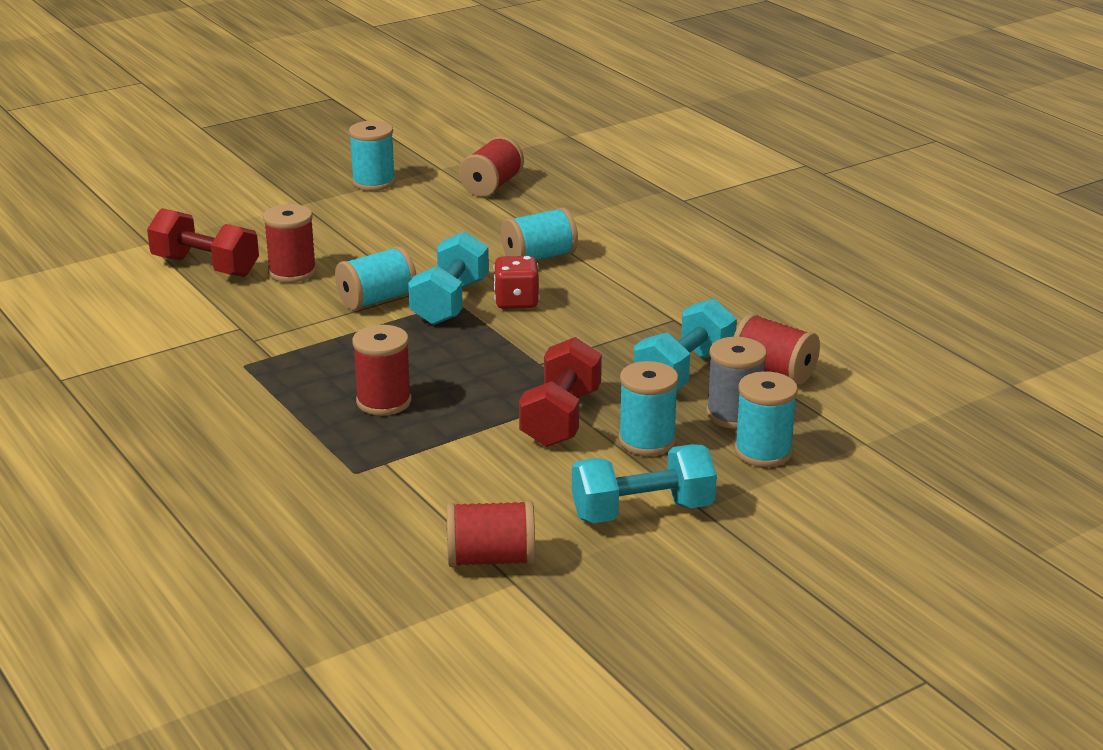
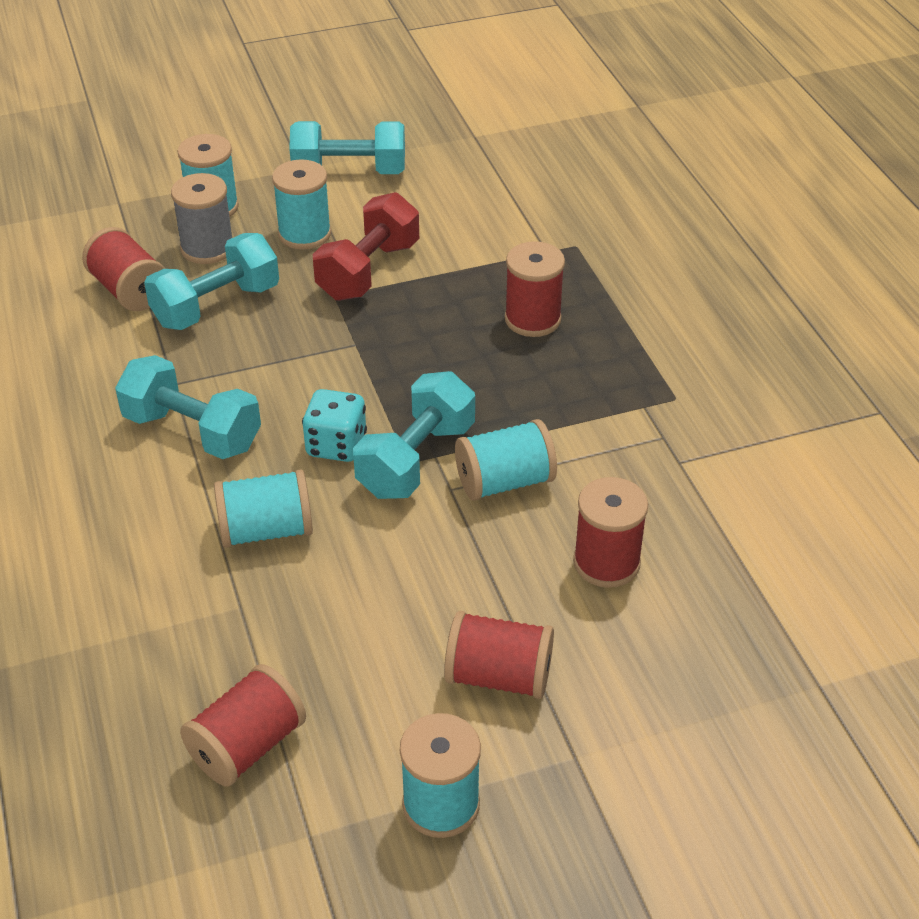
camera: 165 degrees left, 15 degrees up
(205, 267) = (728, 600): red dumbbell -> none
(491, 559) = (485, 154): red spool -> red spool (499, 676)
(516, 302) = (336, 445): red dice -> turquoise dice
(633, 295) = (192, 432): none -> turquoise dumbbell

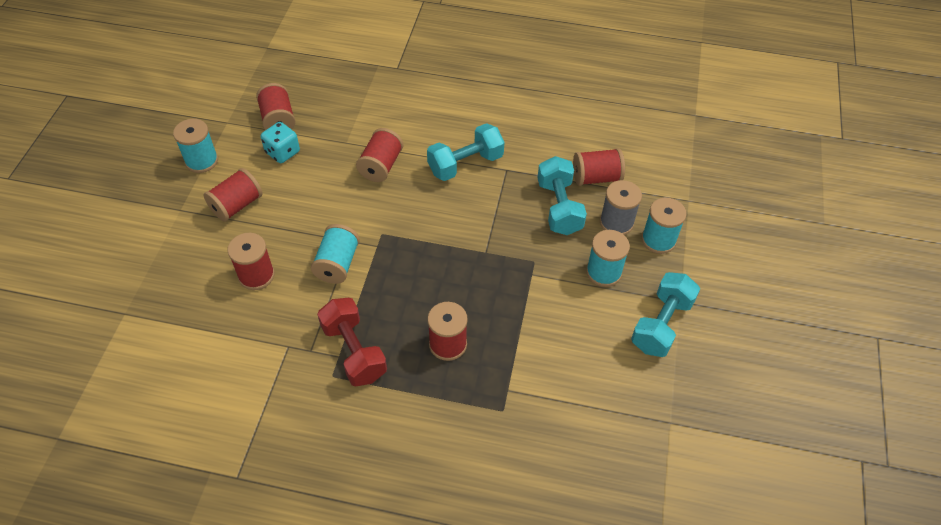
camera: 120 degrees right, 10 degrees up
(266, 530) = (381, 166): turquoise spool -> red spool
(336, 445) = (414, 211): turquoise dice -> turquoise dice (282, 152)
(368, 271) = (547, 286): red dumbbell -> red dumbbell (354, 351)
(416, 460) = (380, 237): turquoise dumbbell -> none

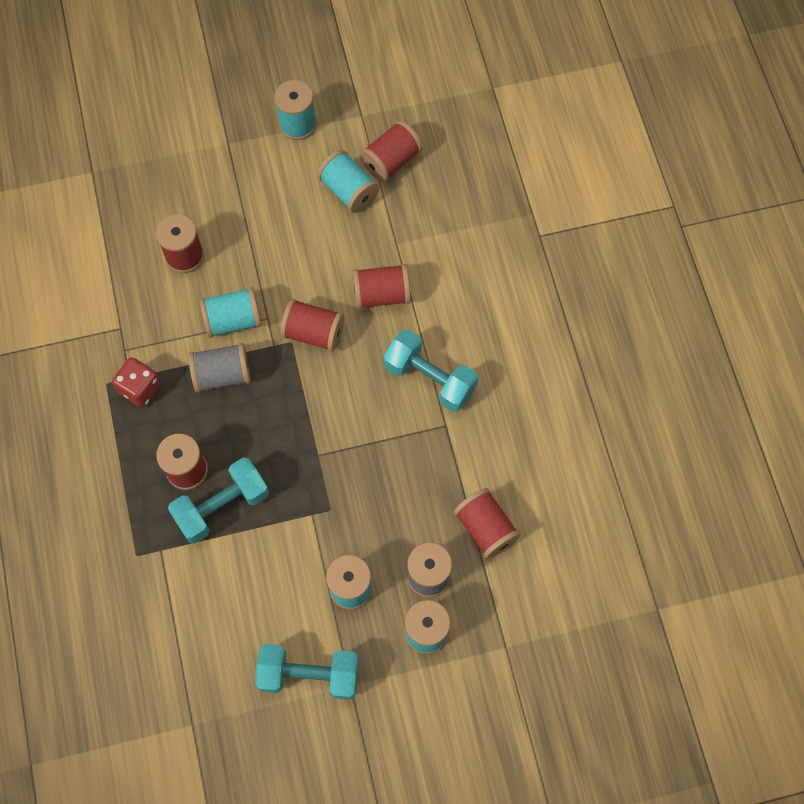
camera: 65 degrees right, 15 degrees up
(237, 205) = (258, 189): red spool -> red spool (313, 333)
(282, 152) = (349, 191): turquoise dice -> turquoise spool
(354, 351) = (140, 388): red dumbbell -> red dice
(380, 288) = (222, 375): none -> grey spool
(559, 207) = (418, 505): turquoise dumbbell -> turquoise dumbbell (222, 506)

